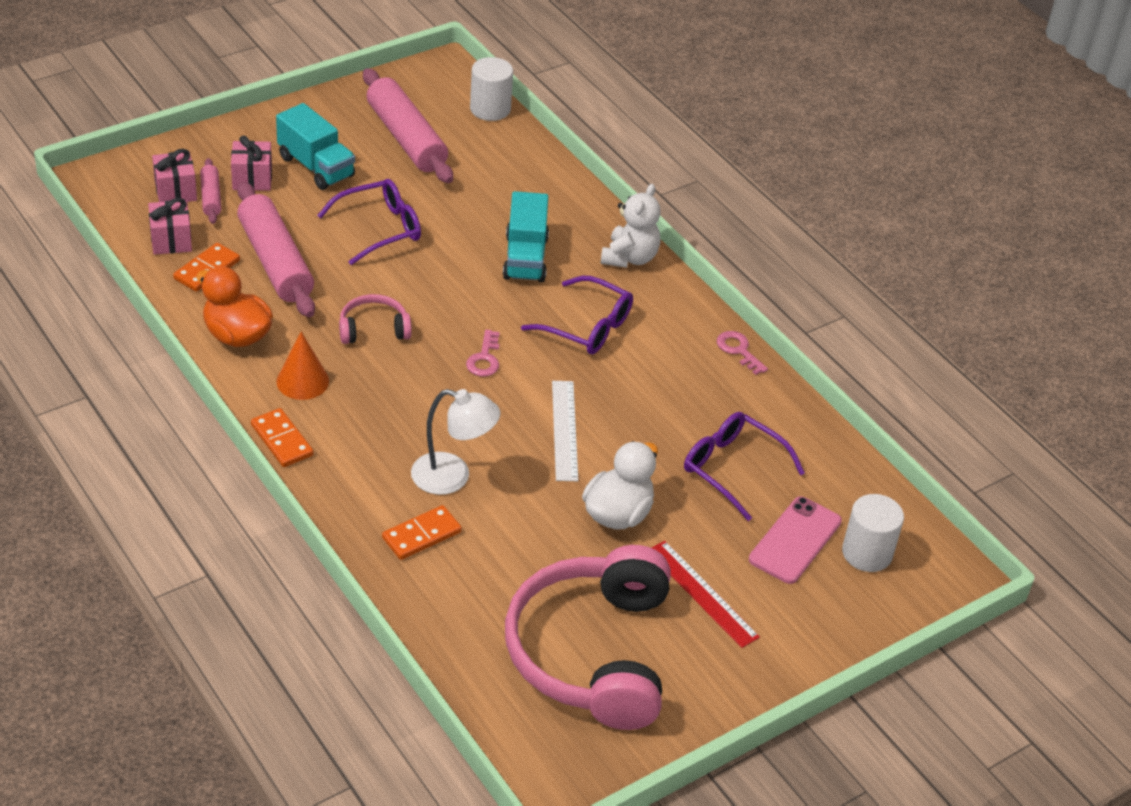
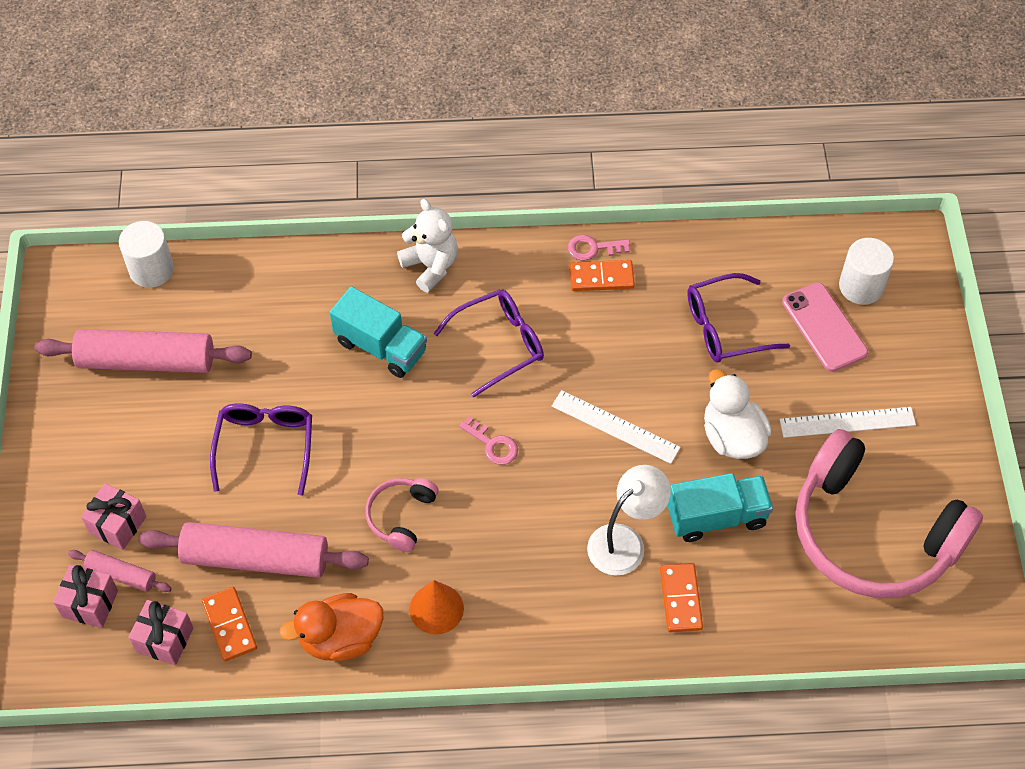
camera: 55 degrees left, 15 degrees up
(281, 440) = (504, 661): orange domino -> orange domino (601, 277)
(316, 167) = (137, 459): turquoise truck -> turquoise truck (716, 517)
(702, 593) = (847, 422): red ruler -> white ruler

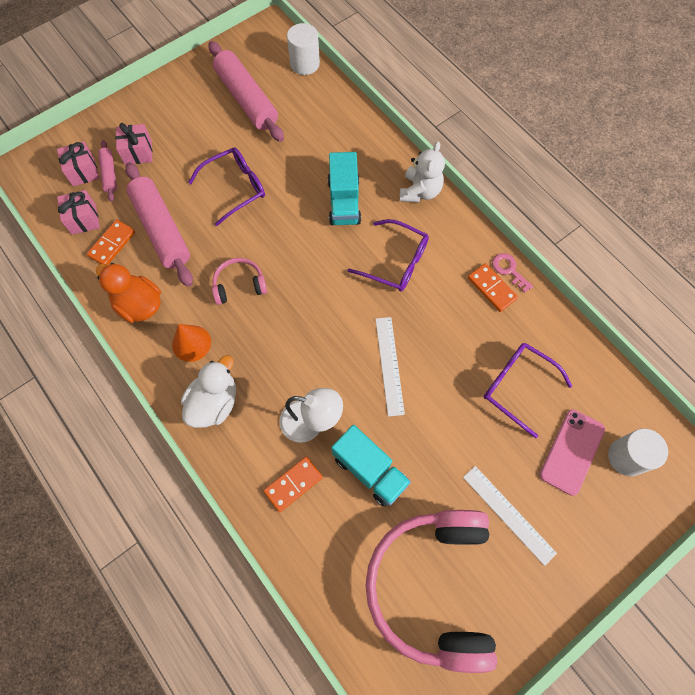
camera: 55 degrees right, 10 degrees up
(493, 444) = (323, 303): pink key -> none
(732, 437) = (437, 443): white duck -> white duck (214, 403)

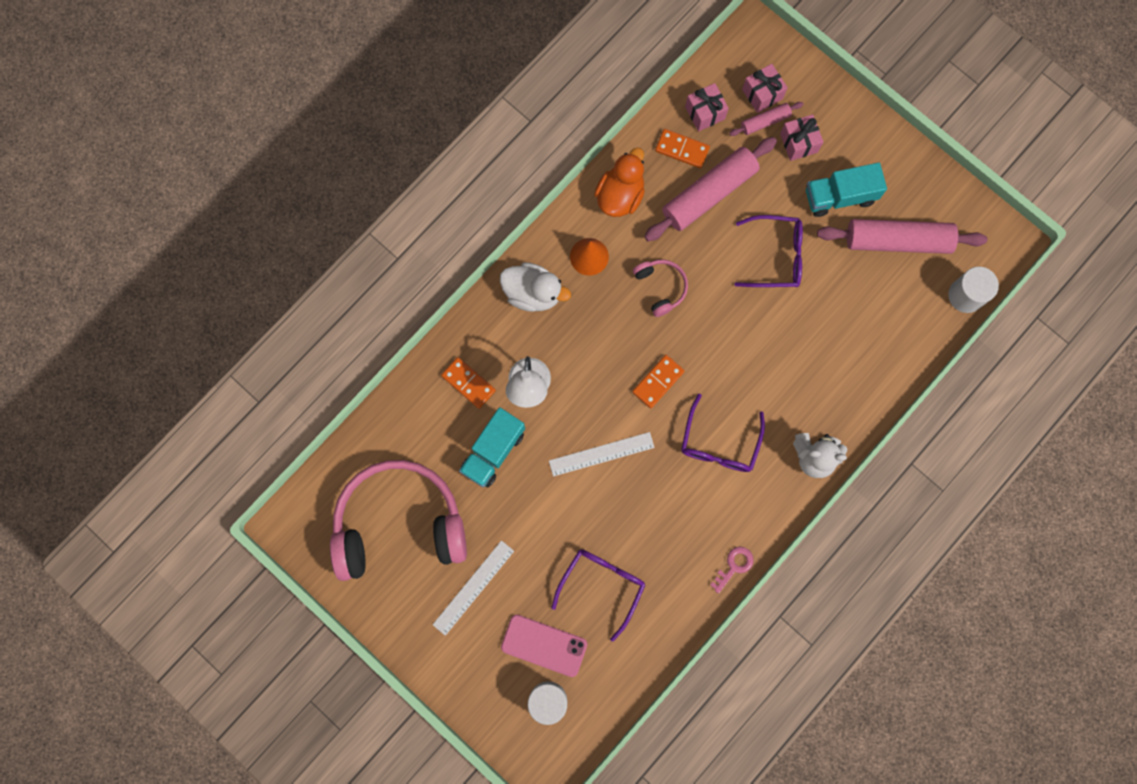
camera: 80 degrees right, 10 degrees up
(235, 188) = (776, 256): purple glasses -> purple glasses turned 45 degrees counterclockwise
(246, 99) = (897, 240): pink rolling pin -> pink rolling pin turned 45 degrees clockwise
(344, 201) = (783, 375): turquoise truck -> turquoise truck (839, 196)
(491, 288) = (708, 549): orange domino -> orange domino (658, 382)

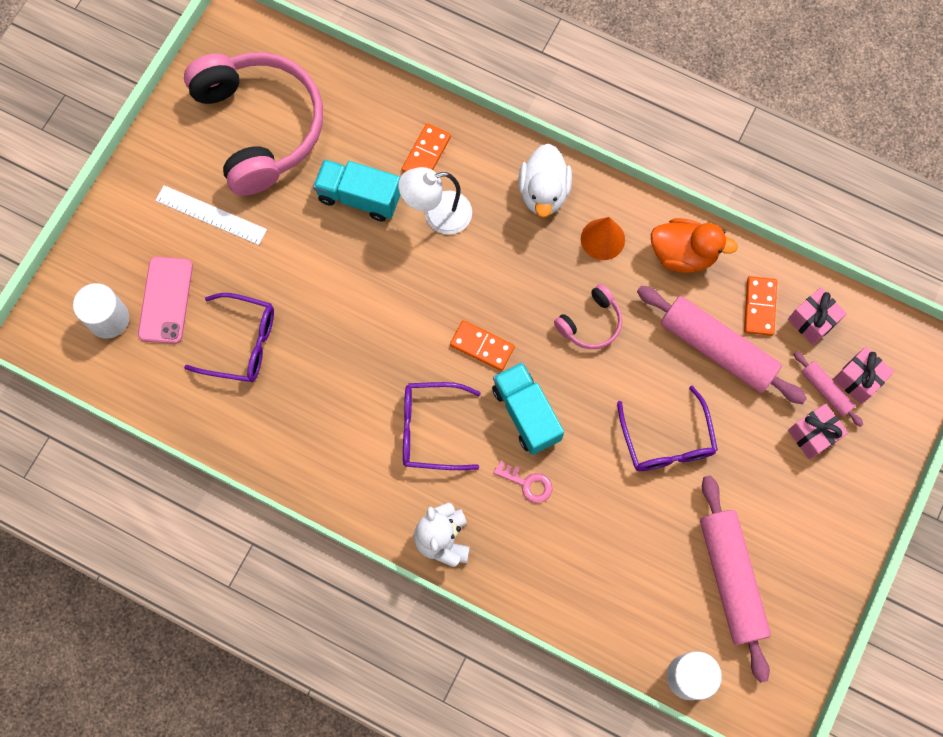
camera: 75 degrees right, 5 degrees down
(601, 454) = (385, 307): white ruler -> none
(734, 566) = (296, 478): pink key -> pink key (528, 483)
(839, 196) = (763, 497): turquoise truck -> turquoise truck (526, 413)

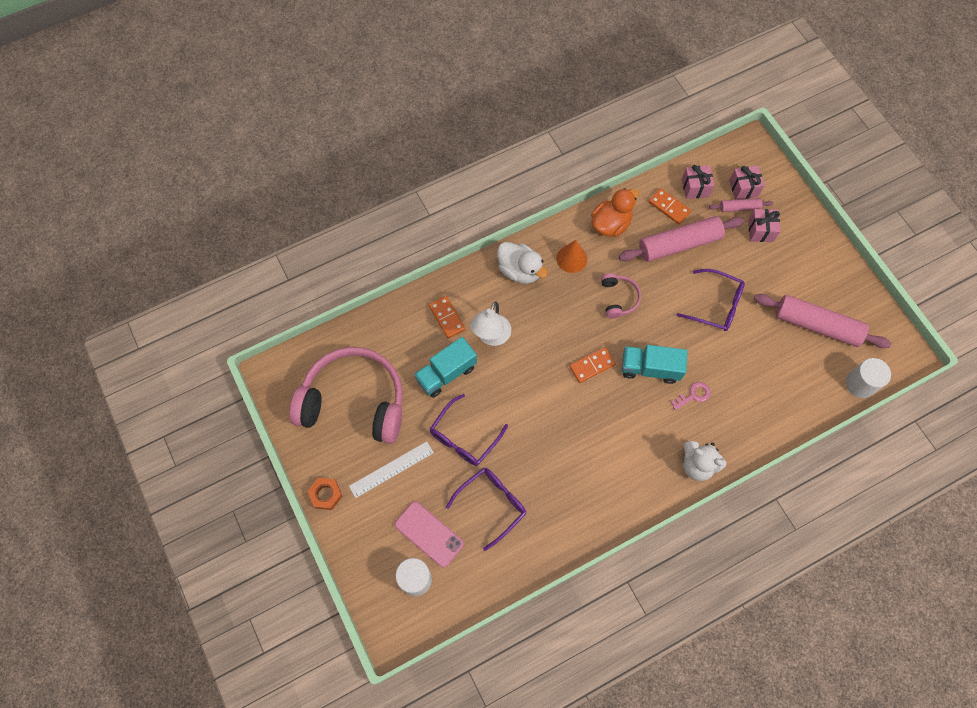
camera: 55 degrees left, 5 degrees down
(139, 169) = (326, 494): none -> orange nut
(430, 429) = (624, 428): purple glasses -> purple glasses (464, 437)

